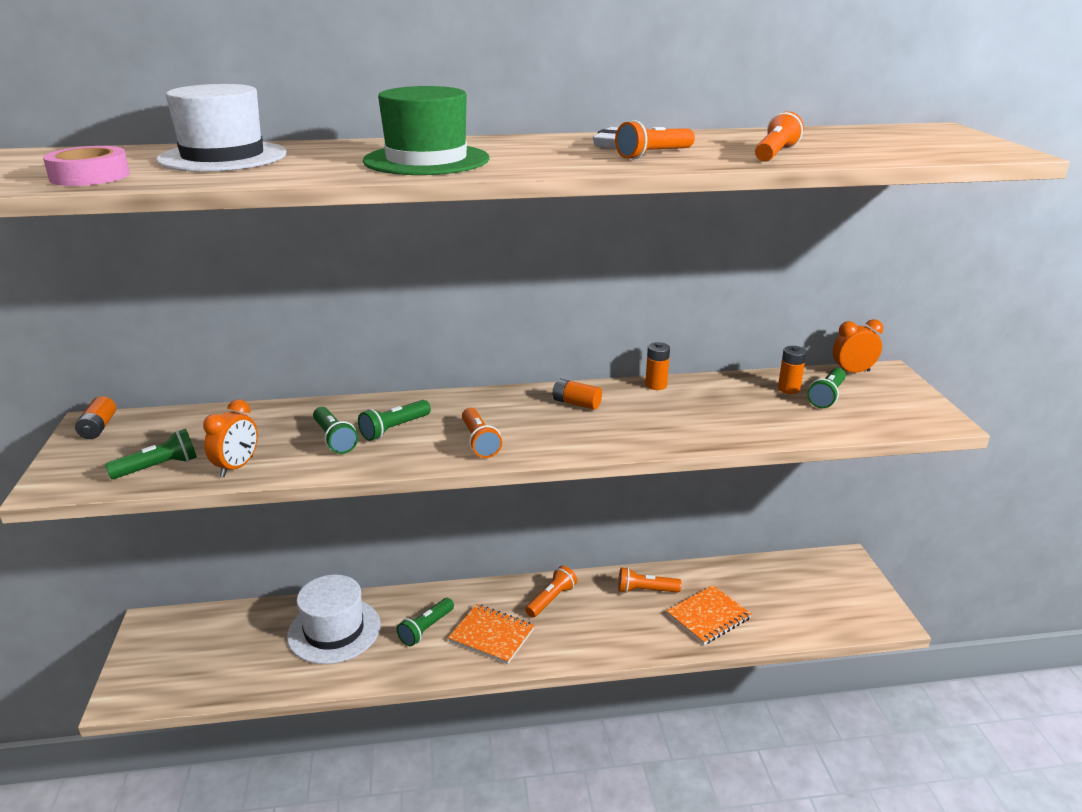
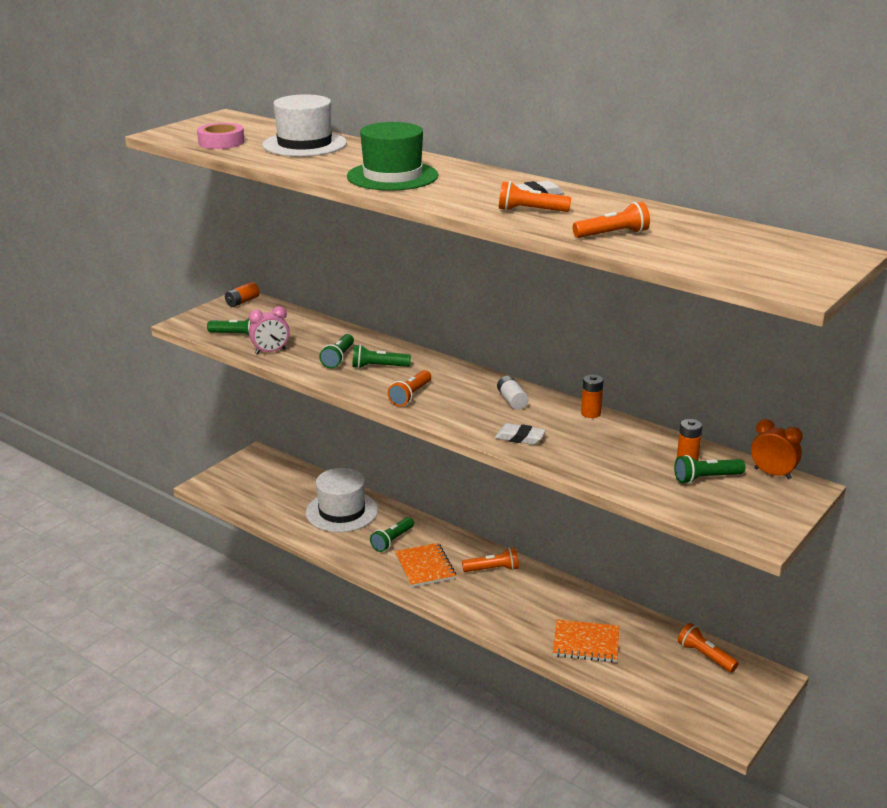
camera: 45 degrees right, 0 degrees up
(237, 467) = (270, 351): orange clock -> pink clock
(426, 629) = (392, 540): green flashlight -> green flashlight turned 45 degrees counterclockwise
(576, 403) = (512, 400): orange battery -> white battery
(645, 590) = (566, 602): orange flashlight -> orange flashlight (705, 656)
(646, 433) = (520, 438): none -> white eraser

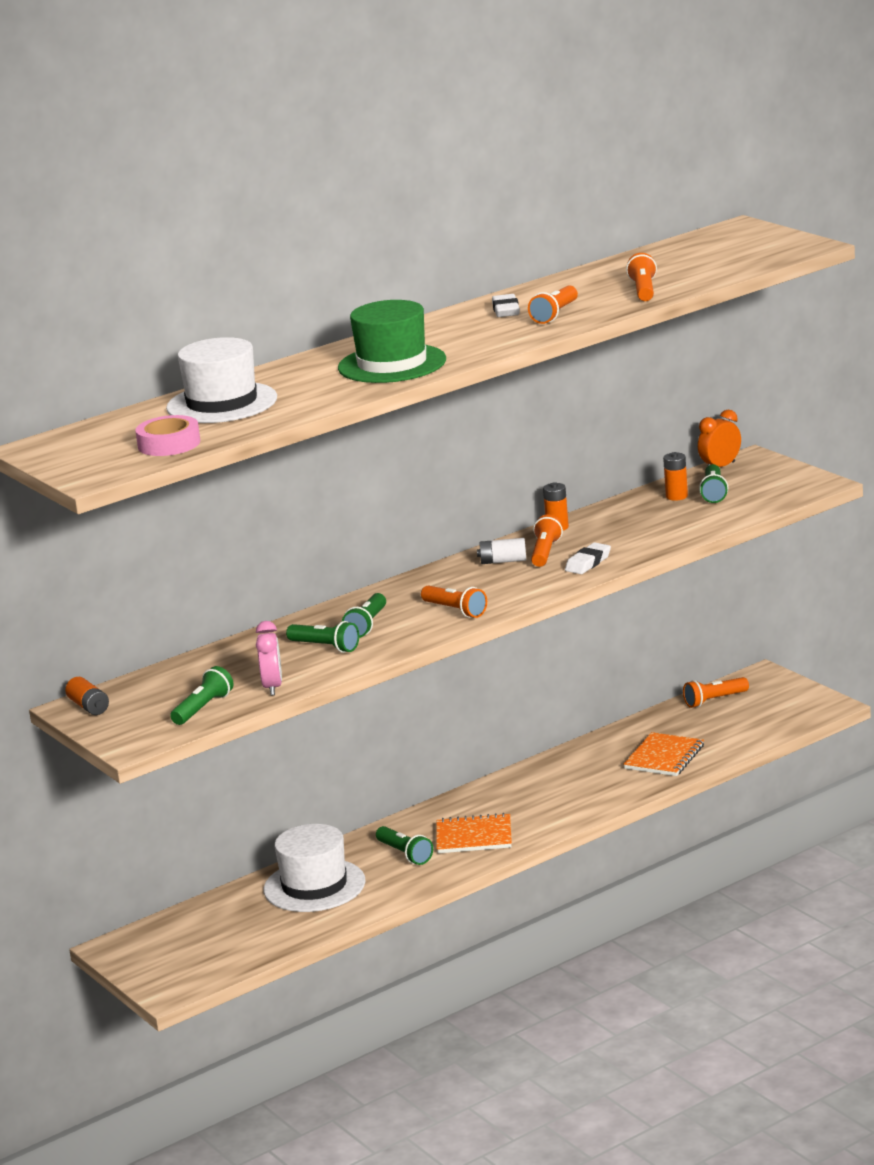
camera: 70 degrees left, 5 degrees down
(492, 569) = (504, 795): orange flashlight -> orange flashlight (545, 552)

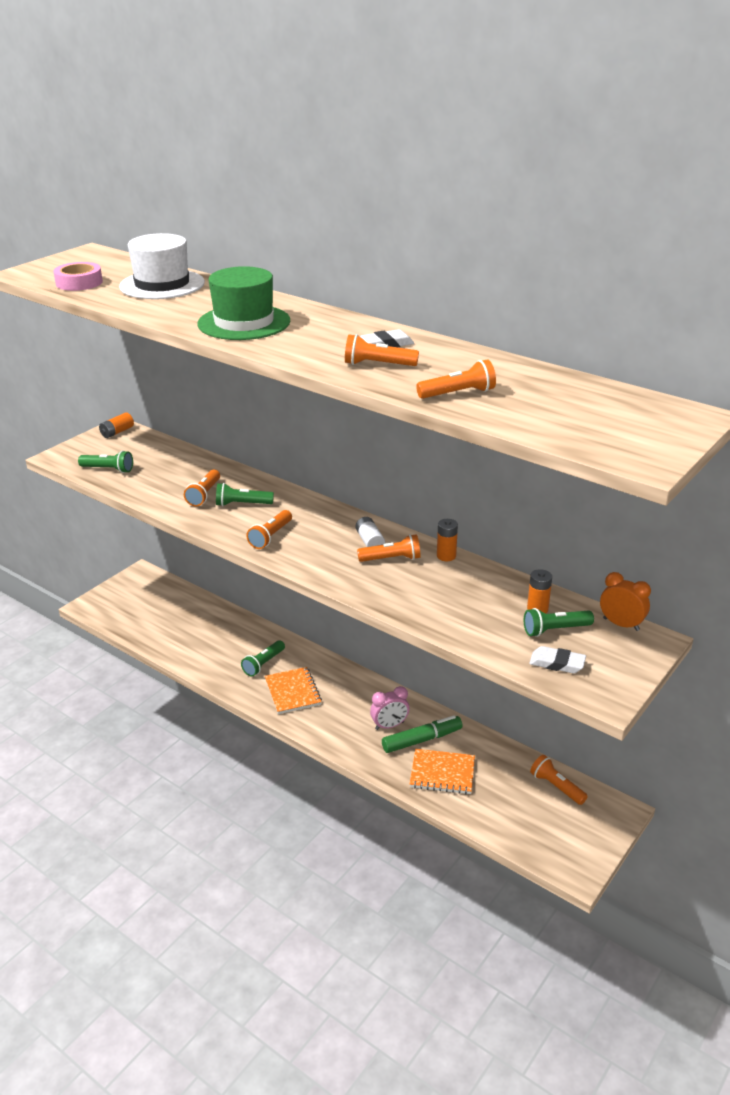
camera: 70 degrees right, 10 degrees up
(272, 687) = (138, 487): pink clock -> pink clock (389, 725)
(314, 886) = (217, 633): white hat -> none
(325, 647) = (204, 495): green flashlight -> orange flashlight
(588, 563) = (374, 584): white eraser -> white eraser (557, 663)
(606, 763) = (422, 740): none -> green marker

